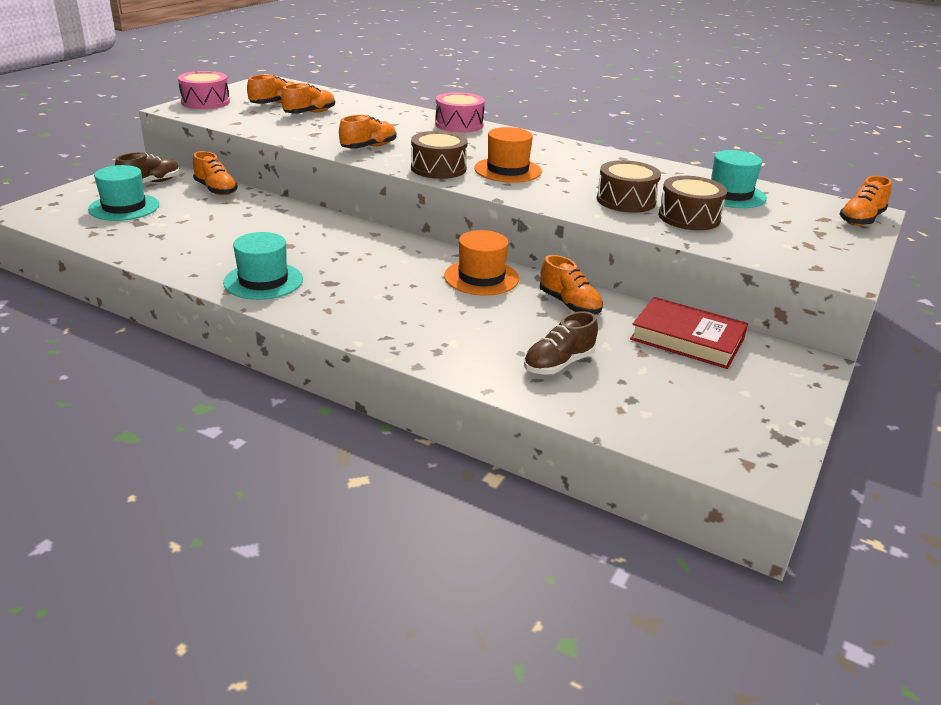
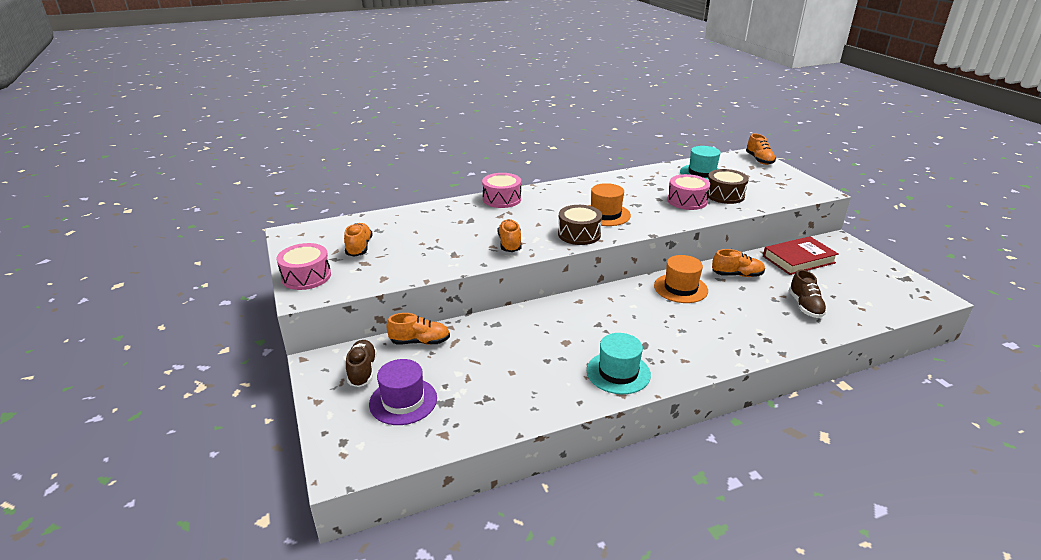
camera: 50 degrees left, 0 degrees up
(124, 207) = (403, 401): turquoise hat -> purple hat
(309, 113) = (403, 241): orange shoe -> none
(626, 200) = (687, 201): brown drum -> pink drum

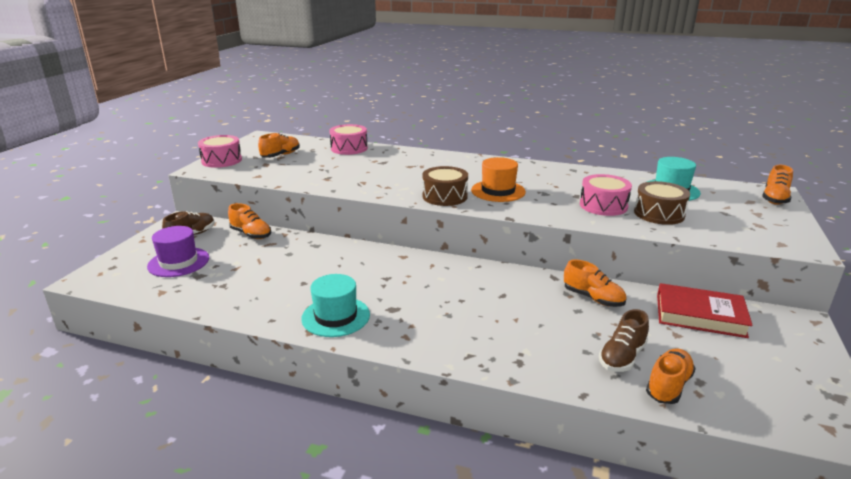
camera: 40 degrees right, 5 degrees down
(502, 199) = (434, 156): pink drum -> pink drum (349, 148)
(510, 244) = (378, 185): orange shoe -> orange shoe (668, 386)
(680, 288) = (510, 284): orange hat -> none

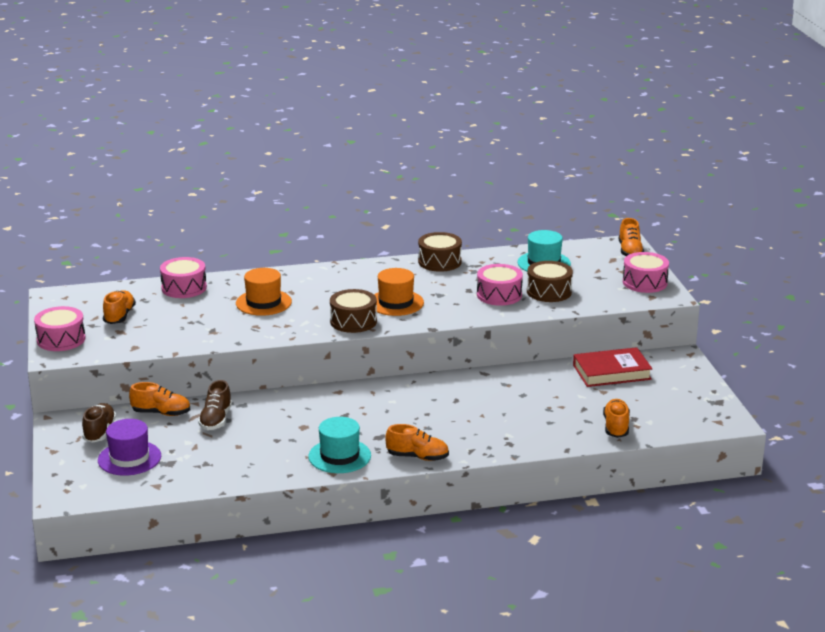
camera: 30 degrees left, 0 degrees up
(391, 168) = (263, 302): none -> orange hat
(569, 170) = (439, 262): none -> brown drum
(593, 298) = (527, 382): orange shoe -> orange shoe (417, 457)
(622, 357) = (576, 418): brown shoe -> brown shoe (216, 420)
(779, 228) = (644, 282): none -> pink drum

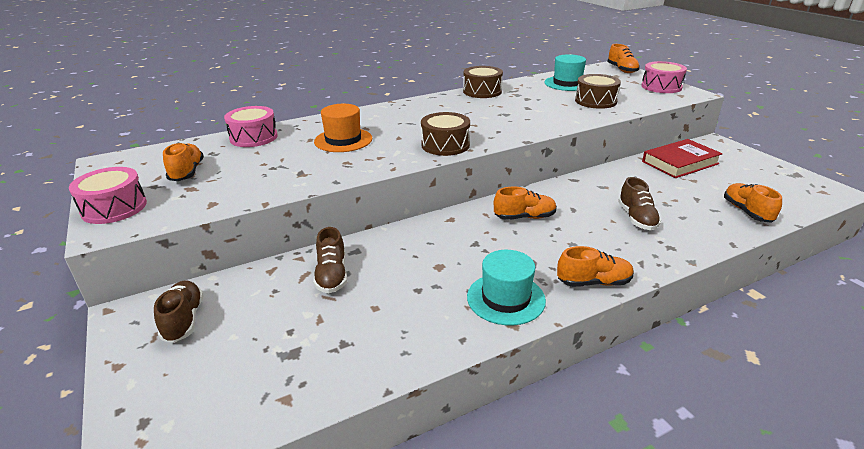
camera: 15 degrees left, 5 degrees up
(129, 458) = (233, 356): purple hat -> none
(161, 413) = (261, 278): orange shoe -> orange shoe (524, 217)
(396, 303) = (472, 125): orange hat -> none
(499, 295) = (557, 108): pink drum -> none
(506, 417) = (636, 218): none -> brown shoe

